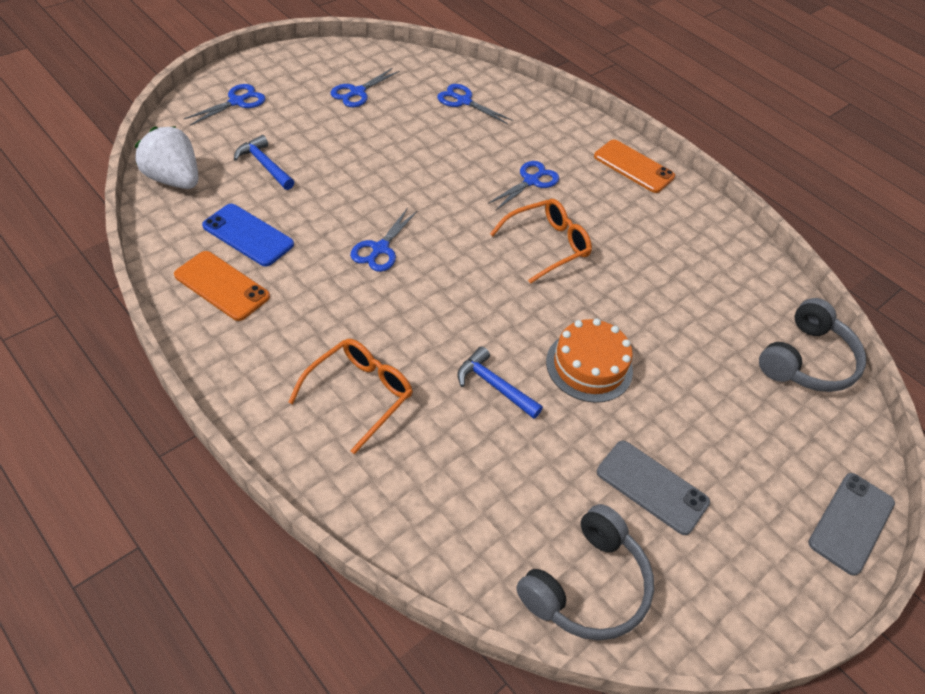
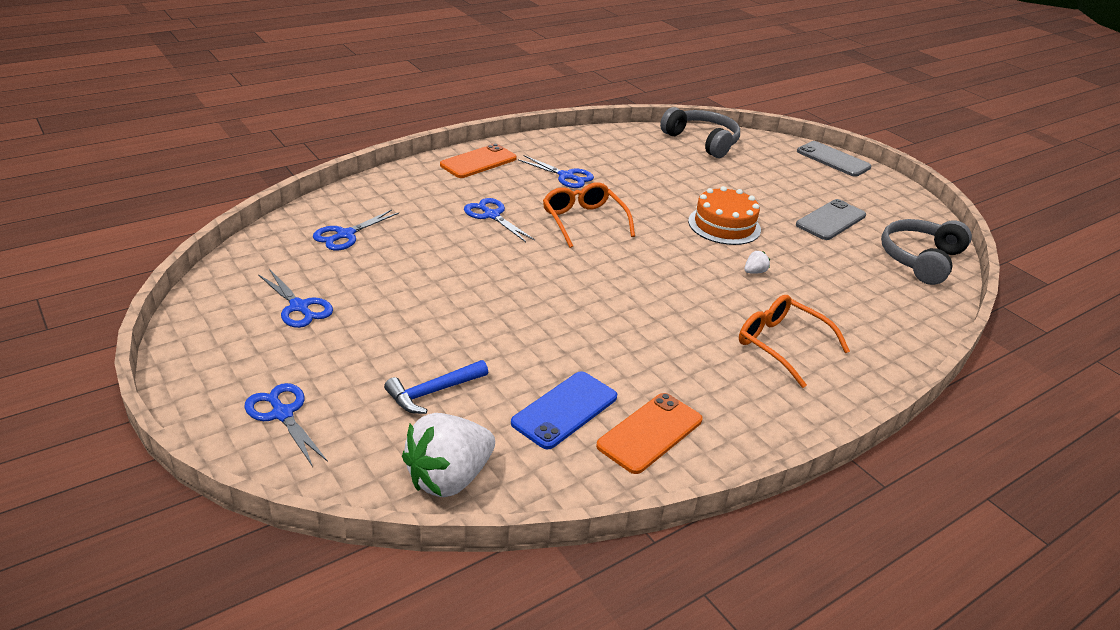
camera: 80 degrees left, 15 degrees down
(380, 249) = (588, 315): blue scissors -> blue scissors (566, 176)
(494, 386) = (754, 272): blue hammer -> white strawberry
(587, 586) = (920, 259): grey headphones -> grey headphones turned 105 degrees counterclockwise

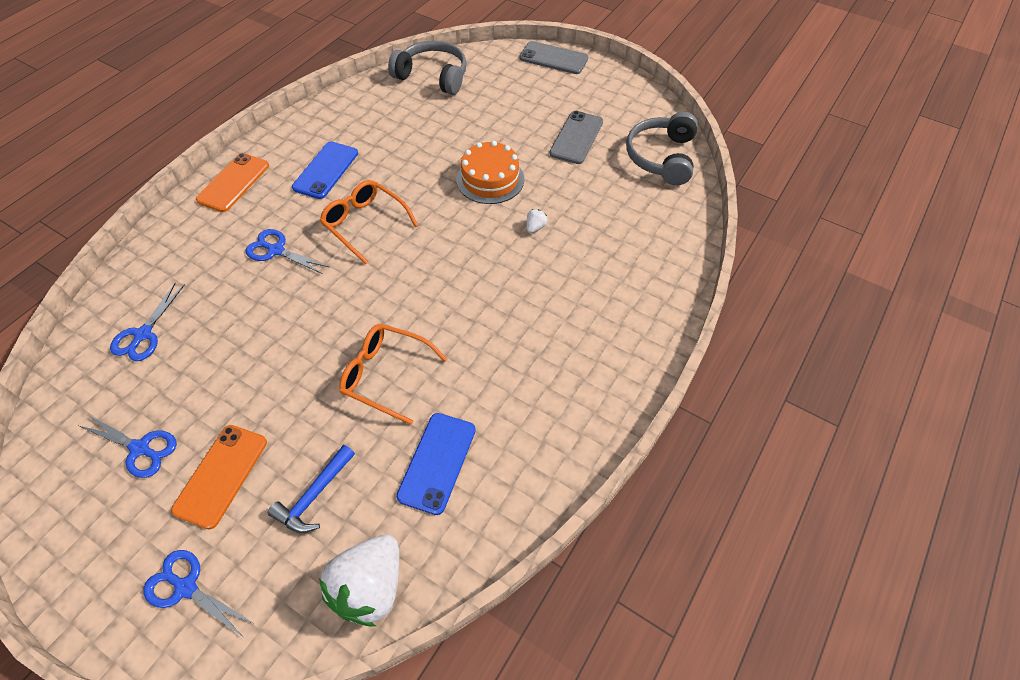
camera: 20 degrees left, 20 degrees up
(566, 176) = (326, 170): blue scissors -> blue phone
(650, 433) = (516, 455): orange phone -> orange phone (221, 475)
(781, 345) = (585, 305): orange glasses -> orange glasses (385, 375)

